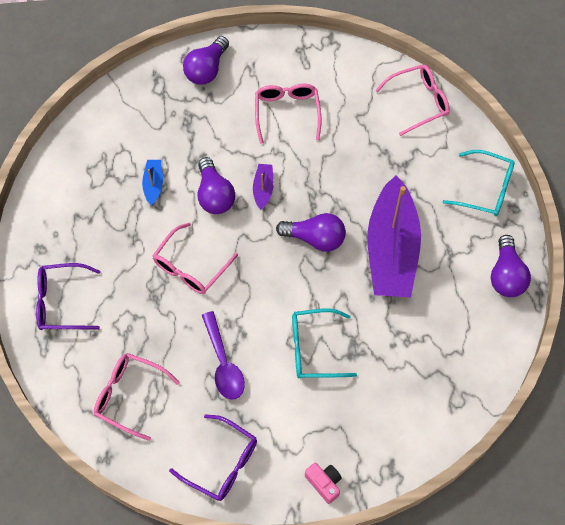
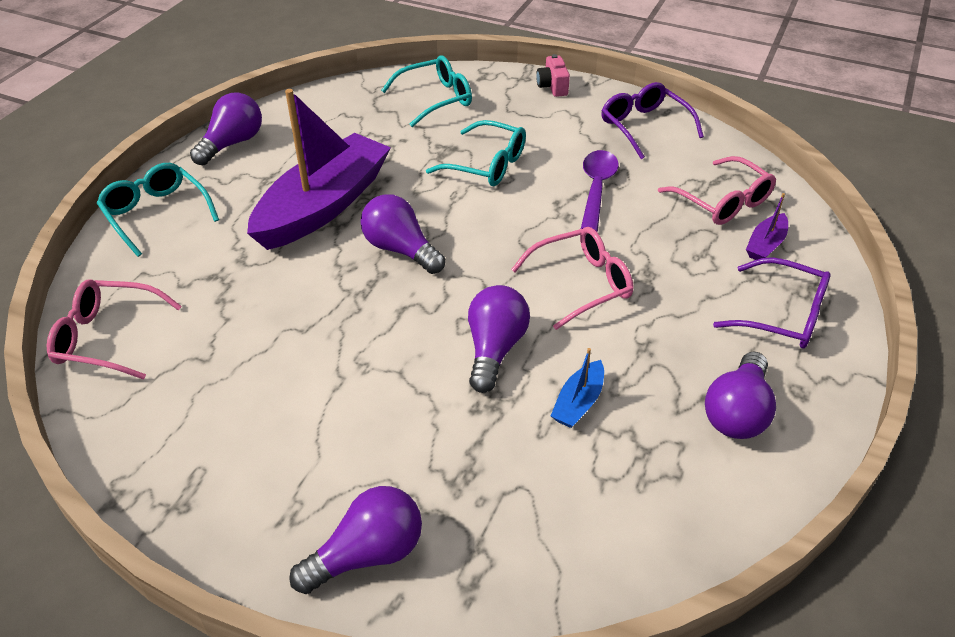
camera: 150 degrees left, 20 degrees down
(70, 219) = (737, 412): none -> purple light bulb
(263, 189) = (420, 327): purple boat -> purple boat (765, 245)
(287, 112) = (299, 411): pink glasses -> none
(406, 410) = (436, 99): none -> turquoise glasses

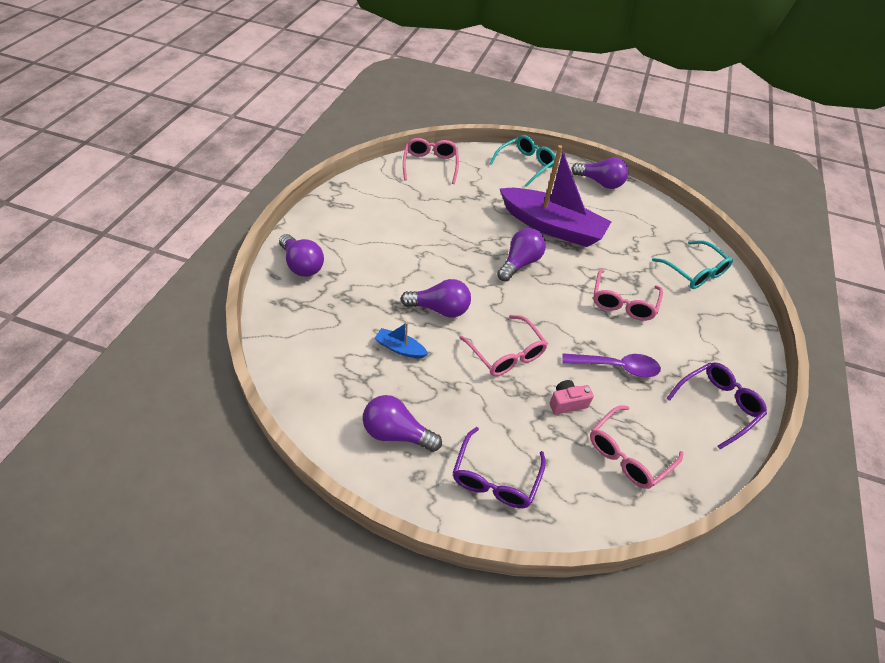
camera: 80 degrees right, 5 degrees up
(487, 165) = (623, 302): turquoise glasses -> pink glasses
(552, 87) = (749, 343): pink camera -> pink camera (567, 403)
(765, 245) = (578, 479): purple boat -> none

